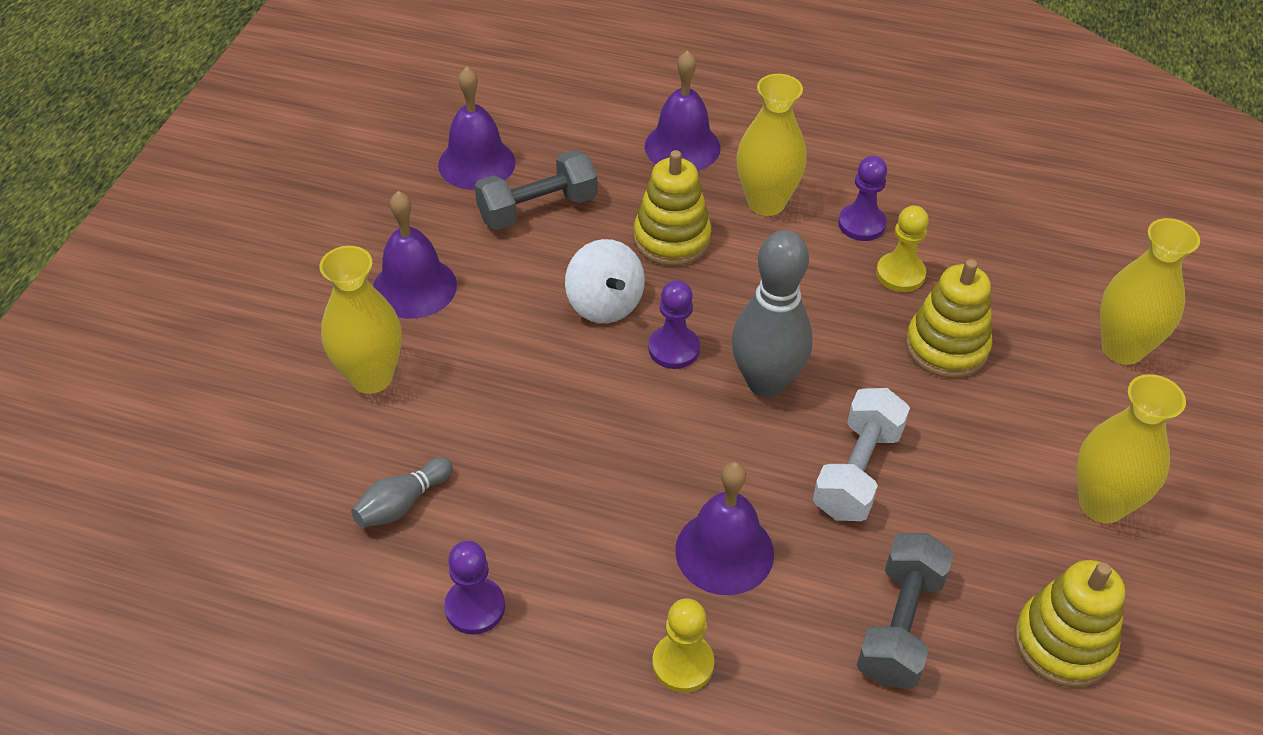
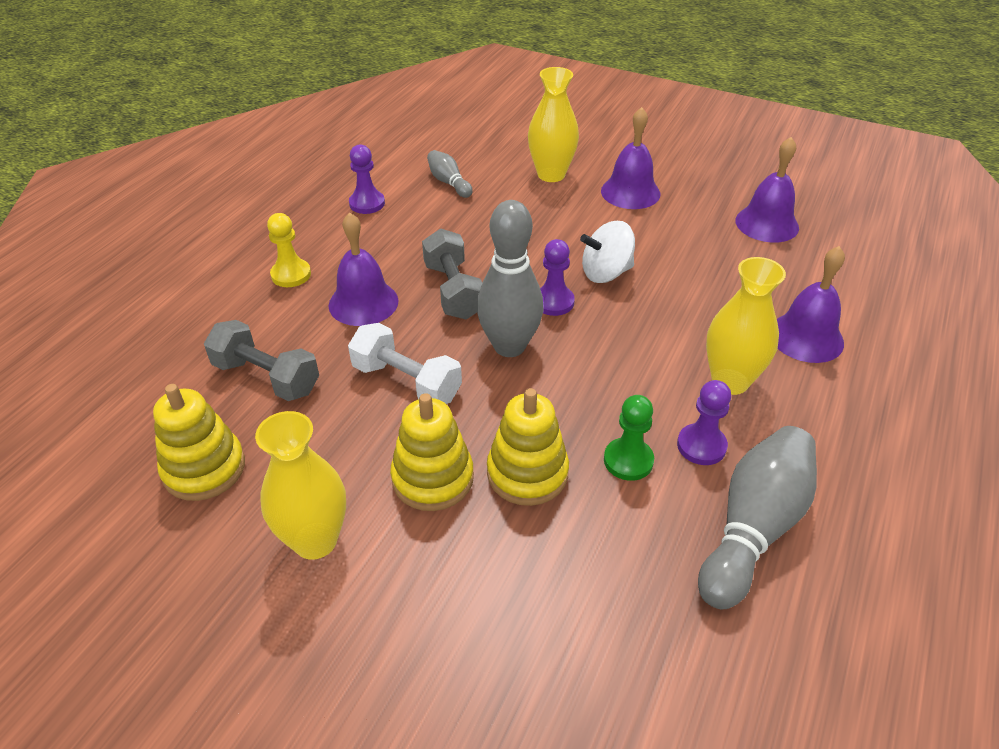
camera: 100 degrees right, 5 degrees down
(537, 209) = (714, 249): grey dumbbell -> grey dumbbell (453, 291)
(671, 239) = (679, 316): yellow stacking toy -> yellow stacking toy (432, 478)
(900, 274) = (628, 460): yellow pawn -> green pawn
(943, 194) = (753, 528): none -> grey bowling pin
(1122, 348) = (498, 632): yellow vase -> none

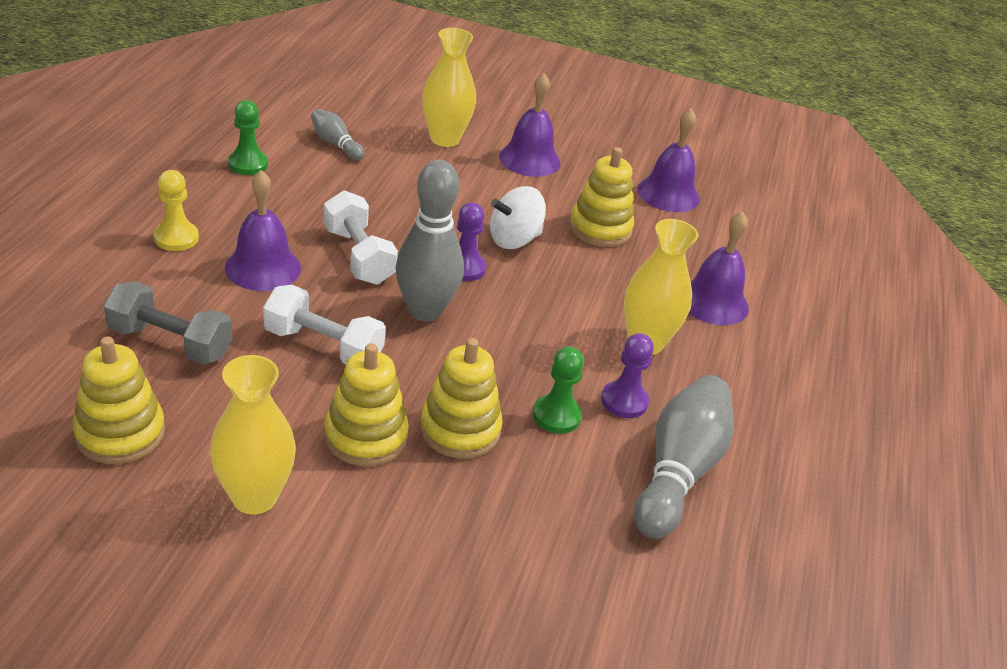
camera: 15 degrees left, 5 degrees down
(367, 203) = (248, 164): purple pawn -> green pawn
(453, 291) = (358, 256): grey dumbbell -> white dumbbell
(693, 260) = (600, 228): none -> yellow stacking toy

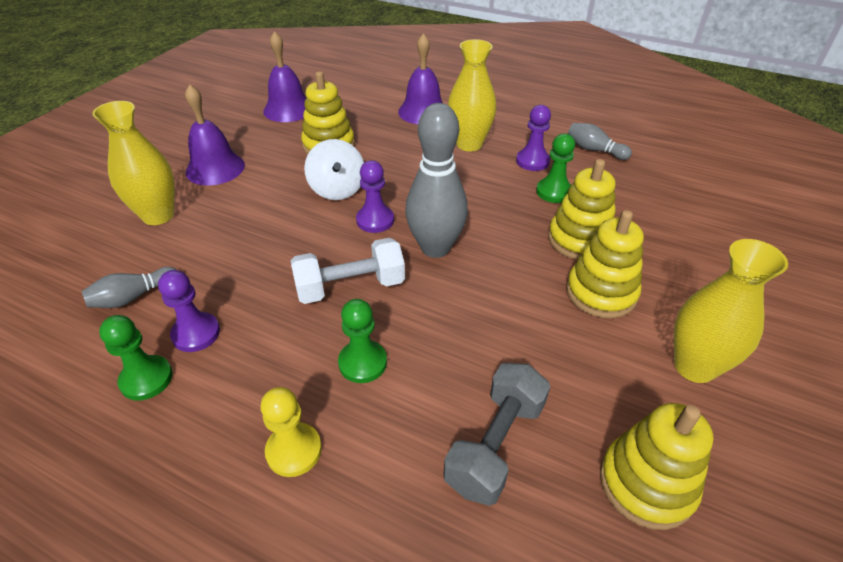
camera: 75 degrees left, 5 degrees up
(263, 267) = (362, 363): purple bell -> green pawn
(295, 179) = (196, 333): none -> purple pawn
(323, 346) = (489, 316): white dumbbell -> none
(678, 471) = (594, 150): grey bowling pin -> grey bowling pin, size x0.52

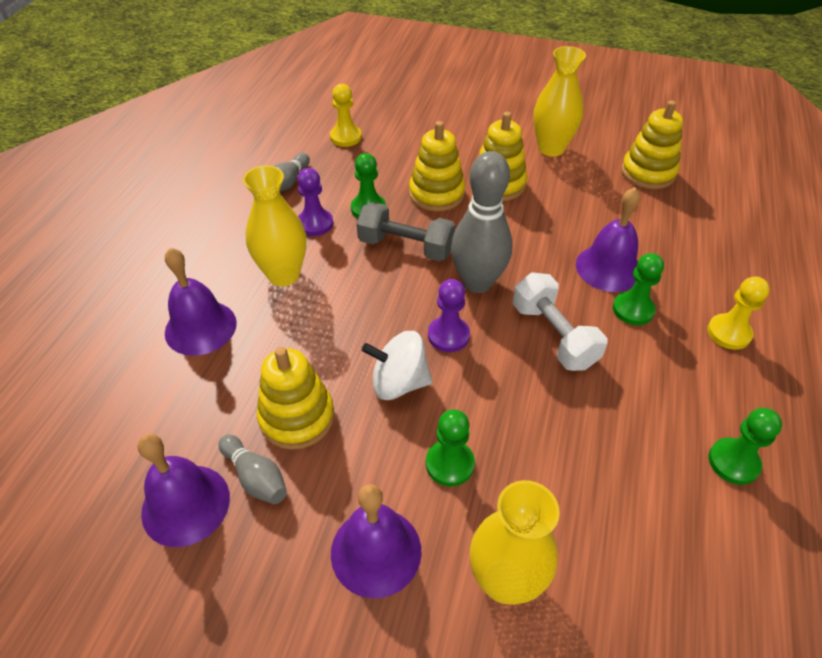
camera: 100 degrees left, 5 degrees up
(133, 297) = (651, 531): grey bowling pin -> grey bowling pin (256, 477)
(196, 333) = (665, 443): purple pawn -> none
(255, 204) = (449, 464): none -> green pawn
(337, 189) = (399, 382): white spinning top -> white spinning top turned 150 degrees counterclockwise
(434, 360) = (608, 268): none -> purple bell
(495, 445) = (660, 232): grey dumbbell -> grey dumbbell (406, 247)
(679, 187) = (346, 137): none -> yellow pawn

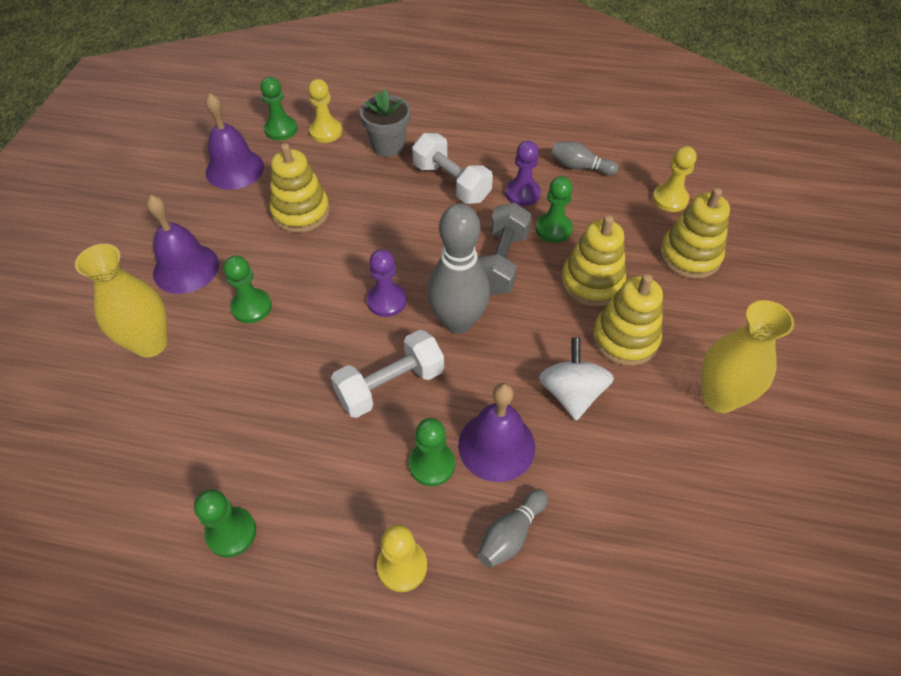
camera: 85 degrees right, 5 degrees up
(118, 447) = (281, 130): none -> green pawn
(146, 392) = (326, 132): none -> yellow pawn
(200, 327) = (388, 146): purple bell -> grey flower pot
(256, 477) = (251, 198): grey bowling pin -> grey bowling pin (510, 534)
(284, 275) = (451, 183): yellow vase -> white dumbbell
(399, 382) = (333, 269): white spinning top -> white spinning top (571, 393)
(648, 173) = (702, 516): yellow stacking toy -> yellow stacking toy (689, 256)

